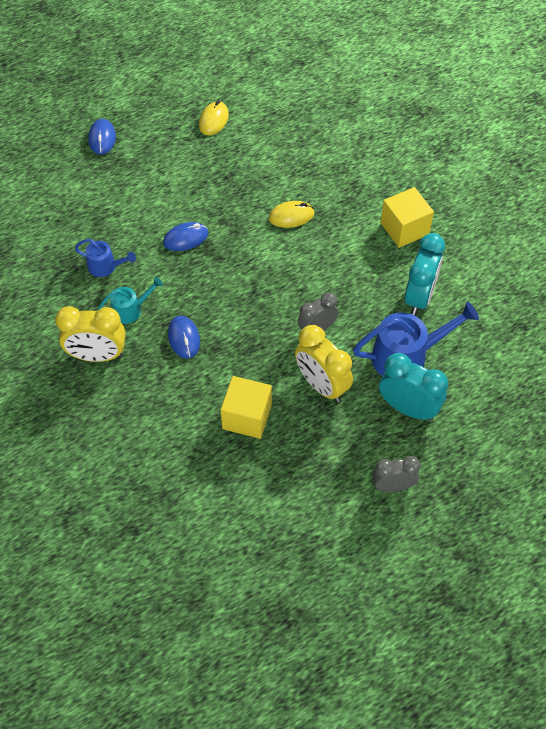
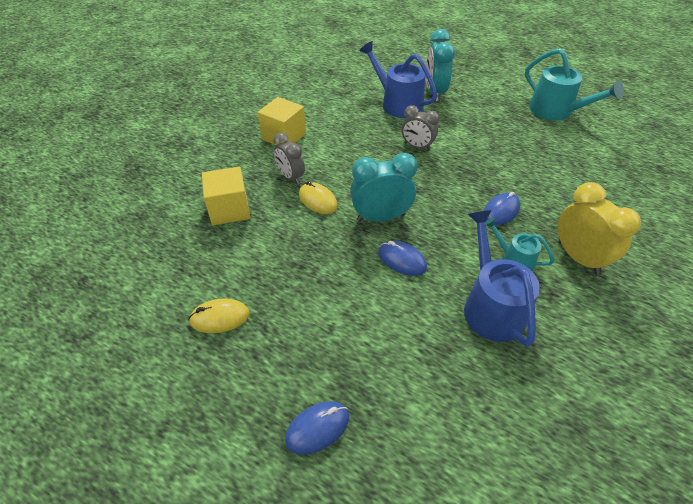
camera: 120 degrees left, 10 degrees down
(106, 267) = (491, 306): blue watering can -> blue watering can, size x1.80
(247, 417) = (521, 151): yellow cube -> yellow cube (229, 209)
(289, 512) = (556, 111): none -> turquoise watering can
(322, 385) = (458, 129): yellow clock -> none
(393, 486) = (491, 83): grey clock -> grey clock (290, 177)
(419, 297) = (343, 112): turquoise clock -> turquoise clock (381, 217)

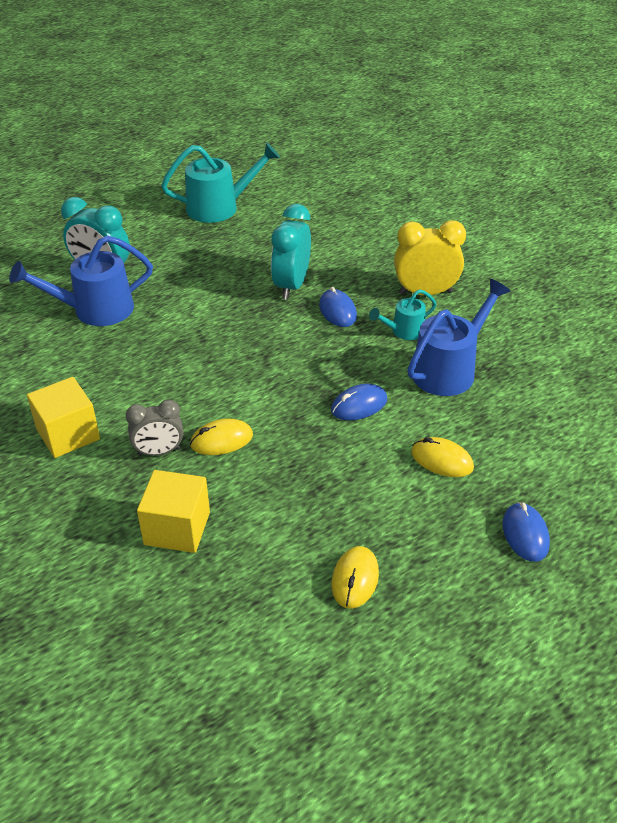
camera: 65 degrees left, 5 degrees down
(373, 335) = (442, 460): none -> yellow mouse
(381, 217) = (287, 398): turquoise clock -> turquoise clock (291, 285)
(417, 146) = (191, 326): grey clock -> none
(491, 306) = (449, 369): blue watering can -> blue watering can turned 120 degrees clockwise

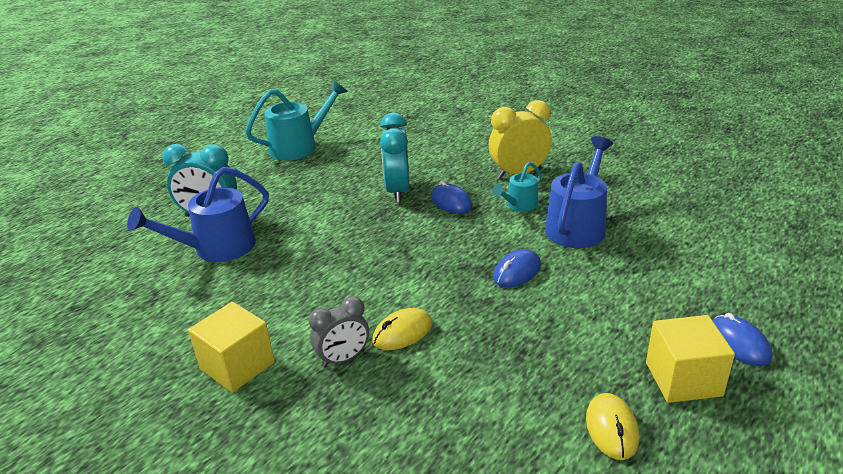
camera: 15 degrees left, 10 degrees down
(177, 528) = (400, 428): yellow cube -> yellow cube (683, 379)
(442, 460) = (621, 299): yellow mouse -> none

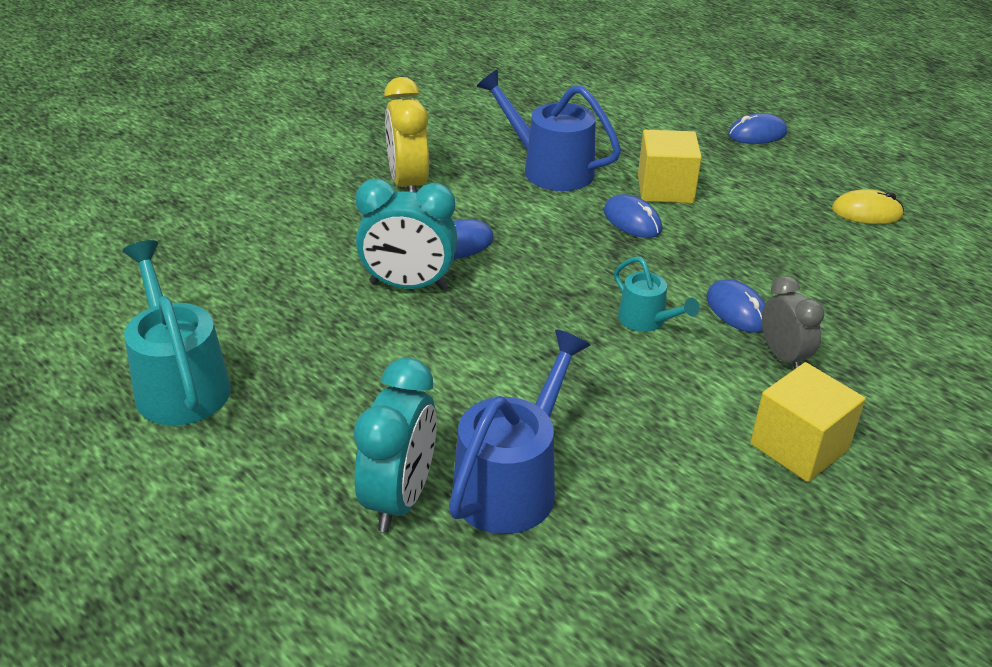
camera: 85 degrees left, 5 degrees up
(216, 248) = (512, 483): blue watering can -> blue watering can turned 120 degrees counterclockwise
(402, 332) = (737, 310): yellow mouse -> blue mouse
(519, 205) = (489, 197): turquoise watering can -> turquoise watering can (647, 321)
(683, 379) = (803, 168): yellow cube -> yellow cube (665, 189)

